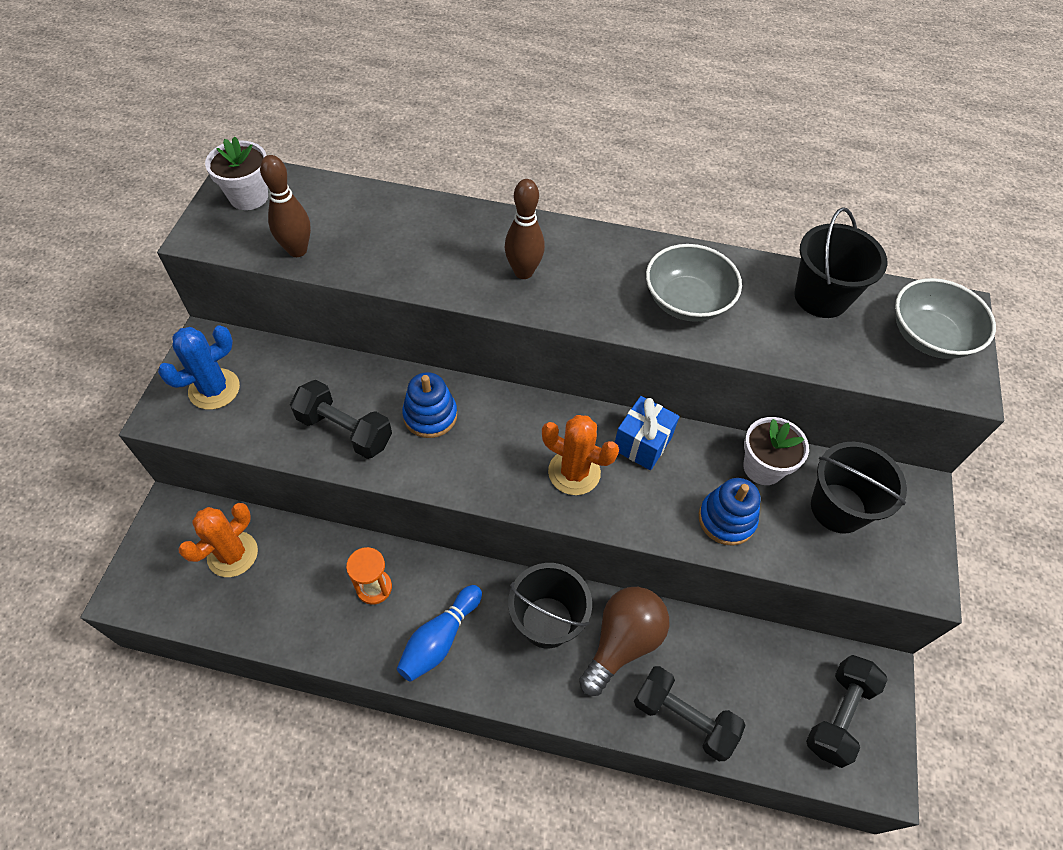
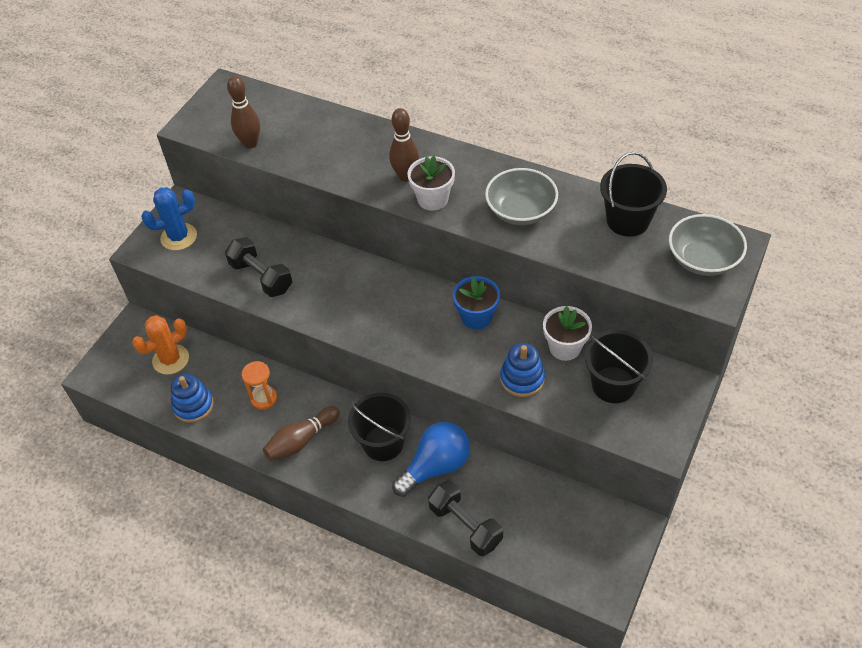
camera: 20 degrees right, 5 degrees down
(249, 197) = (227, 102): white flower pot -> white flower pot (432, 199)
(430, 415) = (325, 275): blue stacking toy -> blue stacking toy (193, 405)
(440, 639) = (301, 440): blue bowling pin -> brown bowling pin
(574, 472) = (418, 329): orange cactus -> none
(622, 642) = (436, 467): brown light bulb -> blue light bulb
(642, 443) = (476, 317): blue gift -> blue flower pot
(838, 715) = (587, 546): black dumbbell -> none

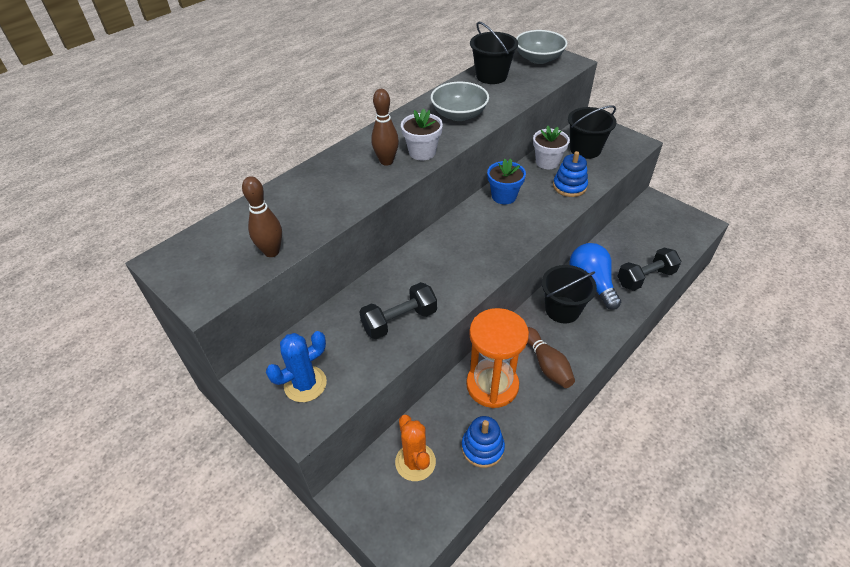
camera: 75 degrees left, 5 degrees down
(179, 237) = (305, 384): blue cactus -> blue cactus turned 60 degrees clockwise
(264, 398) = (492, 385): orange hourglass -> orange hourglass, size x2.01

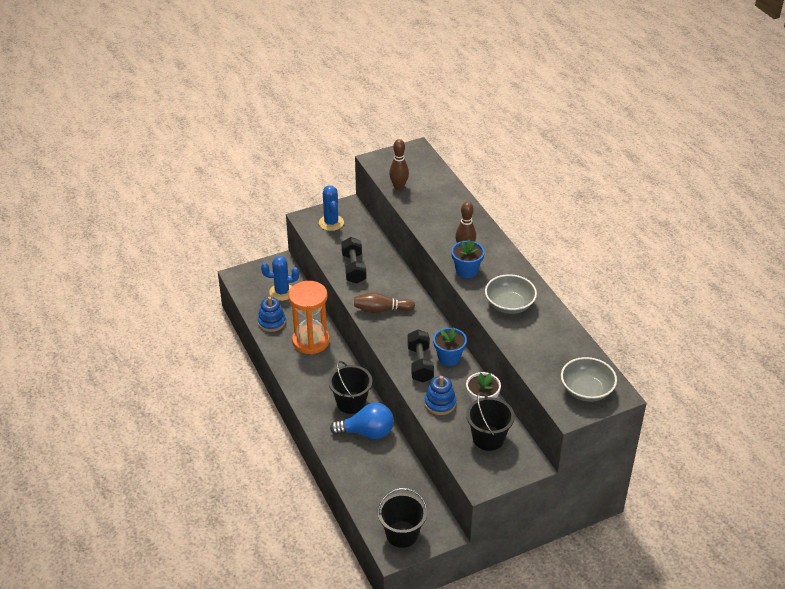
camera: 110 degrees right, 5 degrees down
(415, 462) = (282, 292): orange cactus -> blue cactus
(422, 152) = (466, 271): white flower pot -> blue flower pot
(491, 76) = (566, 345): black bucket -> black bucket (402, 534)
(546, 364) = (309, 374): brown bowling pin -> brown bowling pin (381, 310)
(645, 278) = (353, 470): black dumbbell -> black dumbbell (420, 364)

